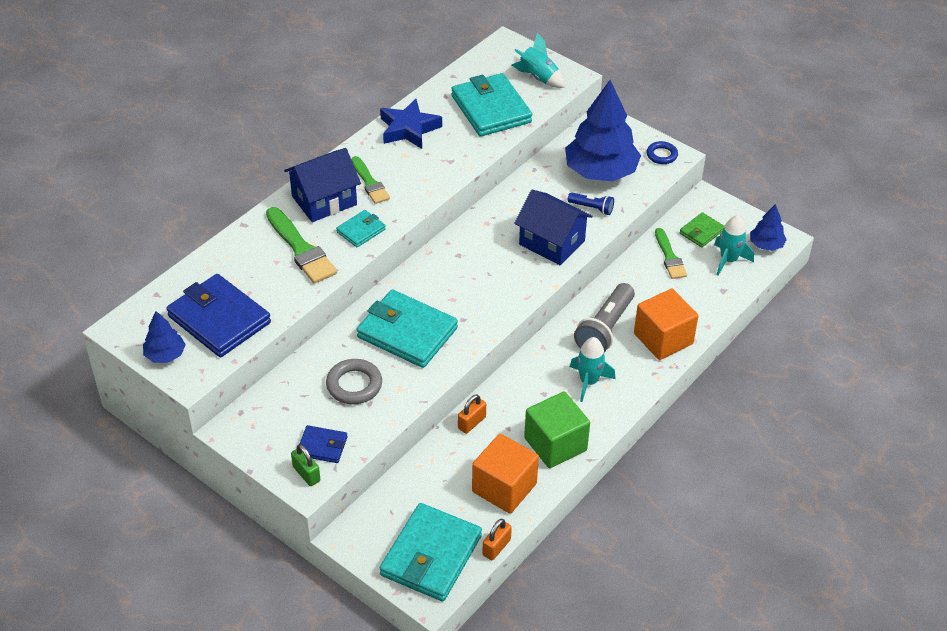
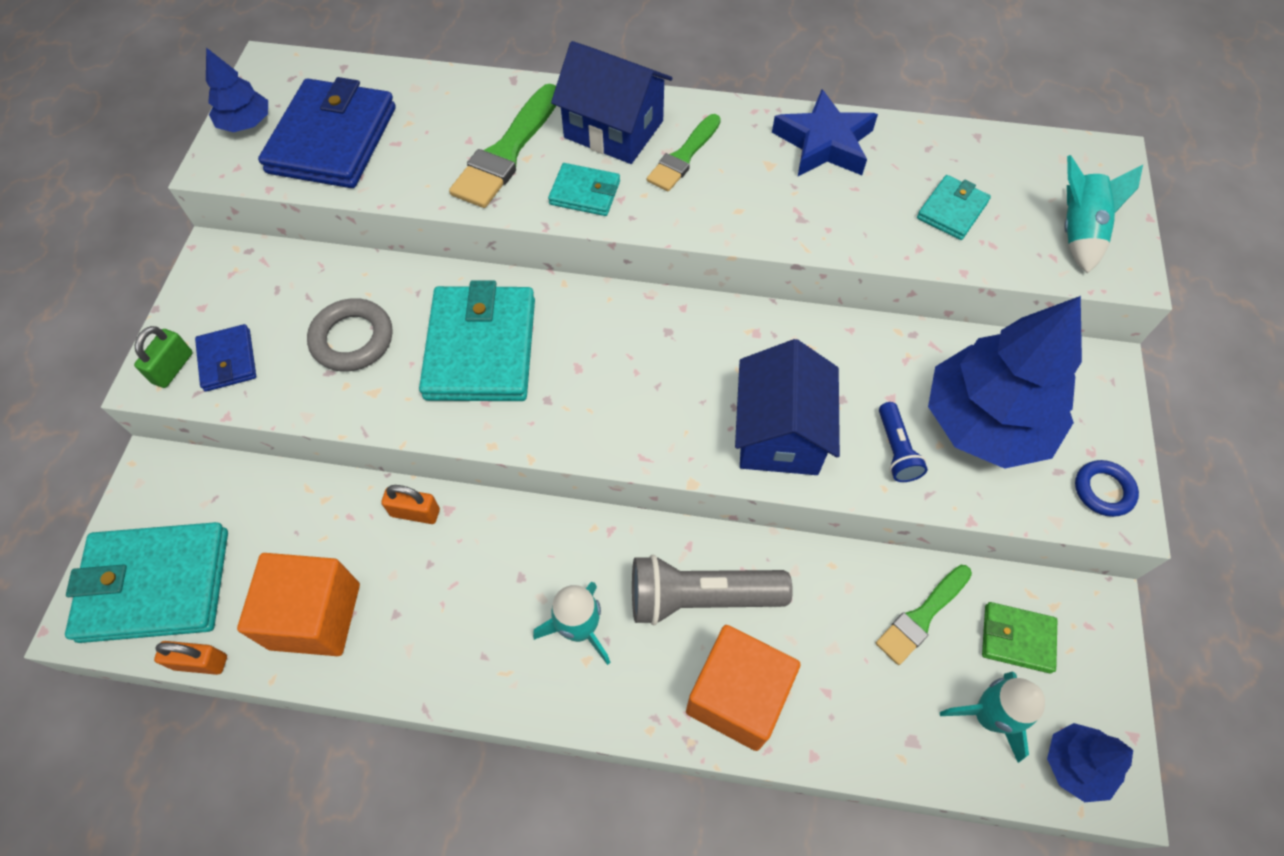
camera: 60 degrees right, 15 degrees up
(491, 109) = (952, 210): turquoise wallet -> turquoise wallet, size x0.50
(555, 444) = (430, 644): green cube -> none

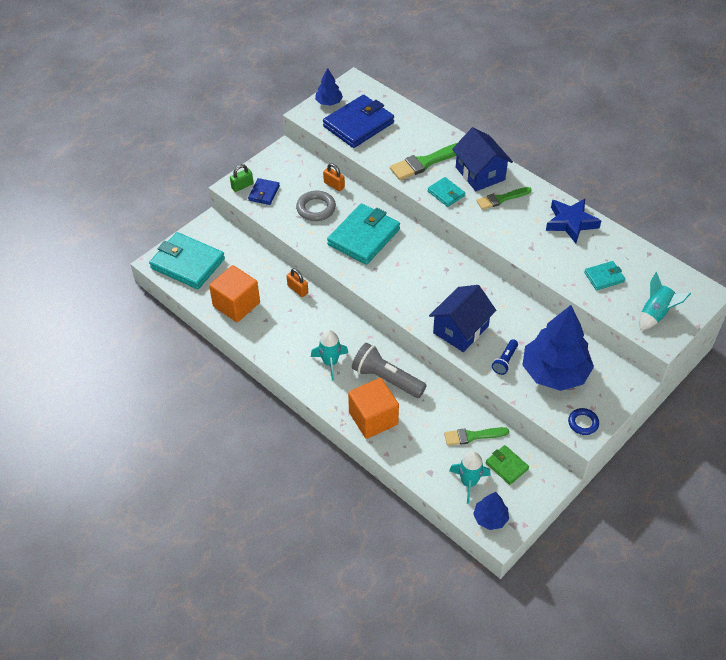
camera: 35 degrees right, 10 degrees down
(200, 662) = (187, 297): orange padlock -> orange padlock (334, 185)

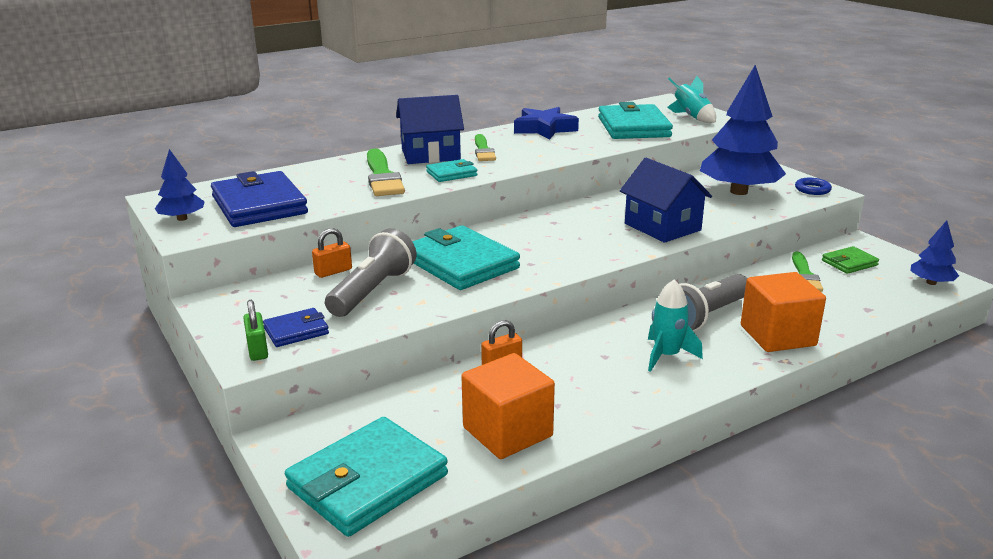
camera: 75 degrees left, 25 degrees down
(264, 193) = (296, 331): blue wallet -> blue wallet turned 60 degrees counterclockwise
(316, 208) = (373, 291): grey ring -> grey flashlight
(469, 482) = (879, 287): turquoise rocket -> none
(505, 361) = (719, 211): blue flashlight -> none
(604, 277) = (633, 127): turquoise wallet -> turquoise wallet, size x2.00

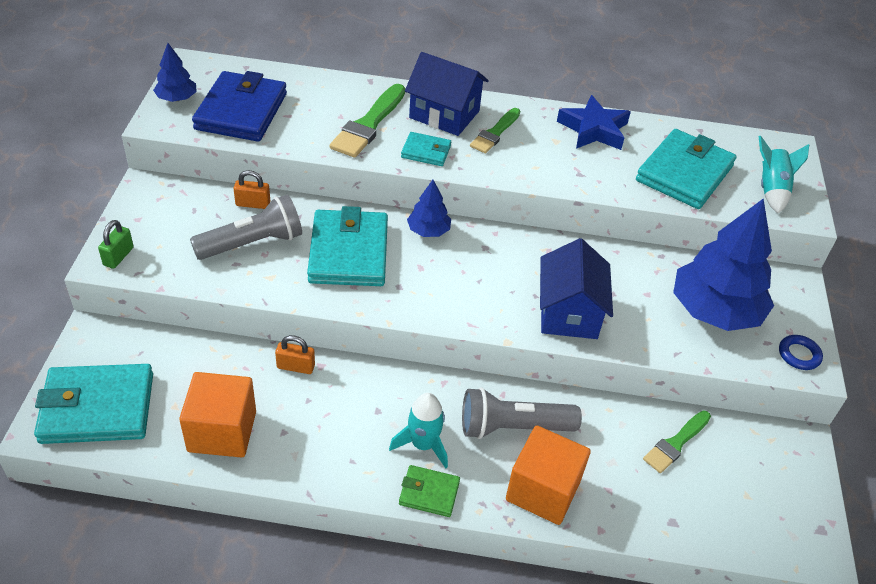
camera: 35 degrees right, 20 degrees up
(296, 331) = (160, 253): blue wallet -> none
(849, 263) = (745, 459): green wallet -> green wallet (429, 493)
(931, 283) = (791, 539): blue tree -> blue tree (428, 231)

